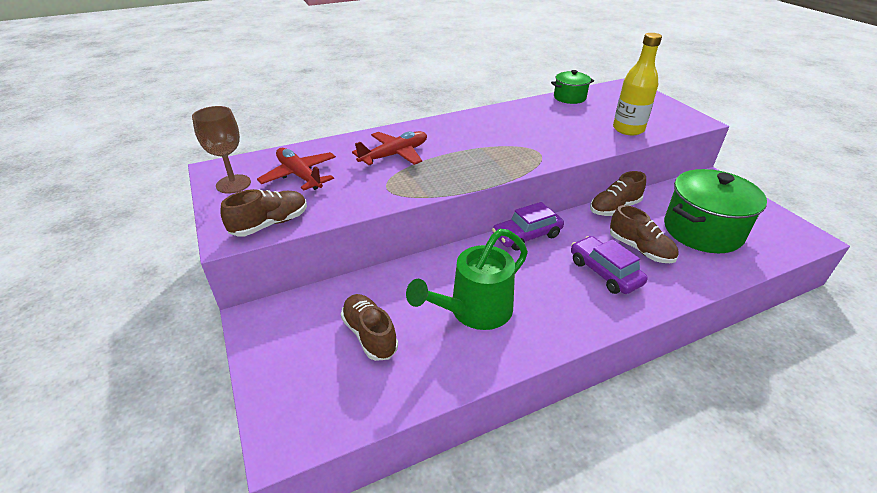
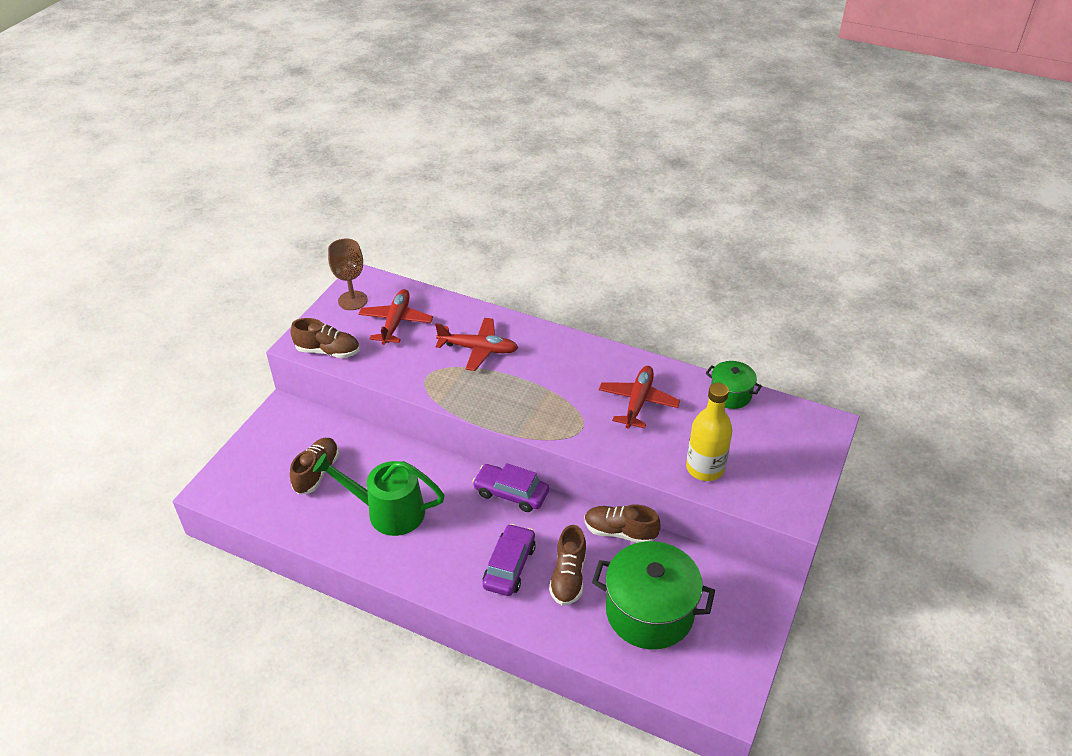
camera: 50 degrees right, 5 degrees up
(538, 124) = (638, 402): none -> red plane

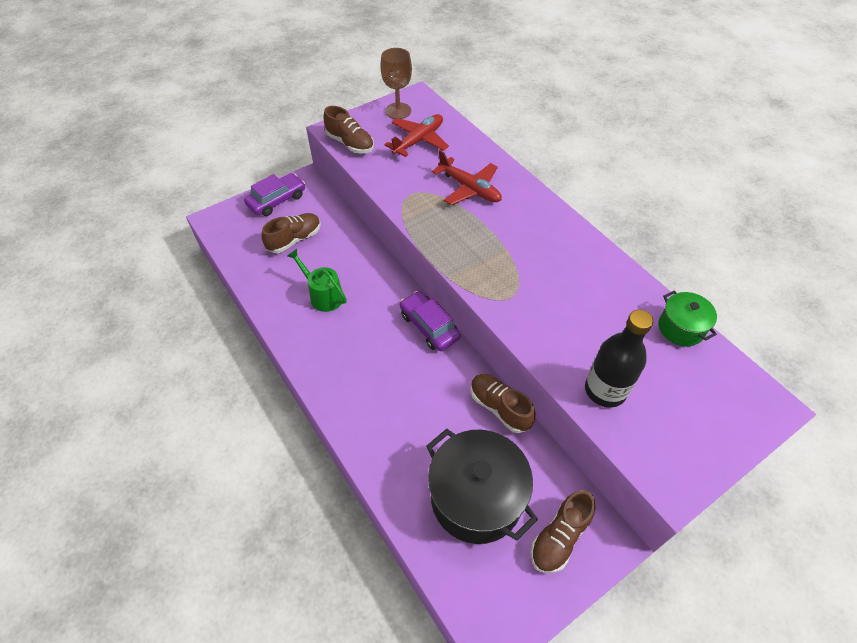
camera: 30 degrees right, 10 degrees up
(388, 512) = (323, 295): green watering can -> green watering can, size x0.66
(509, 566) = (384, 389): purple car -> purple car (277, 200)
(568, 577) = (426, 425): brown shoe -> brown shoe (559, 537)
(638, 402) = (581, 295): red plane -> none
(649, 612) = (476, 498): green pot -> black pot
(705, 468) = (605, 390): yellow bottle -> black bottle

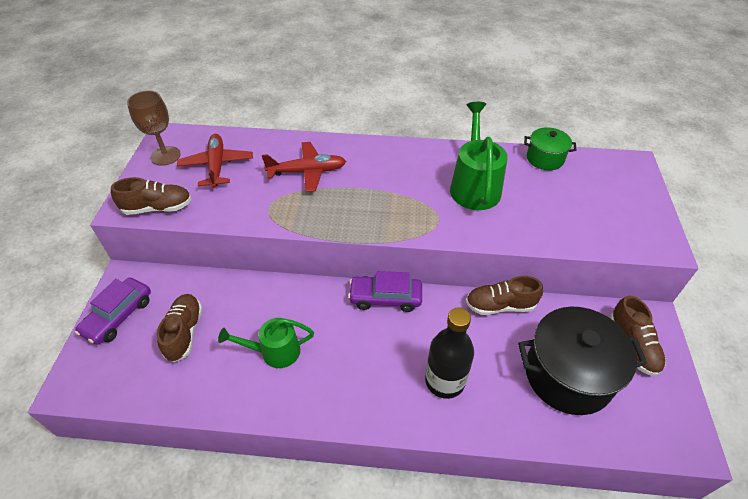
camera: 50 degrees left, 5 degrees down
(277, 200) = (118, 316): purple car -> purple car turned 150 degrees counterclockwise
(578, 297) = (474, 186): none -> green watering can
(605, 390) = (565, 226): black bottle -> black bottle (445, 381)

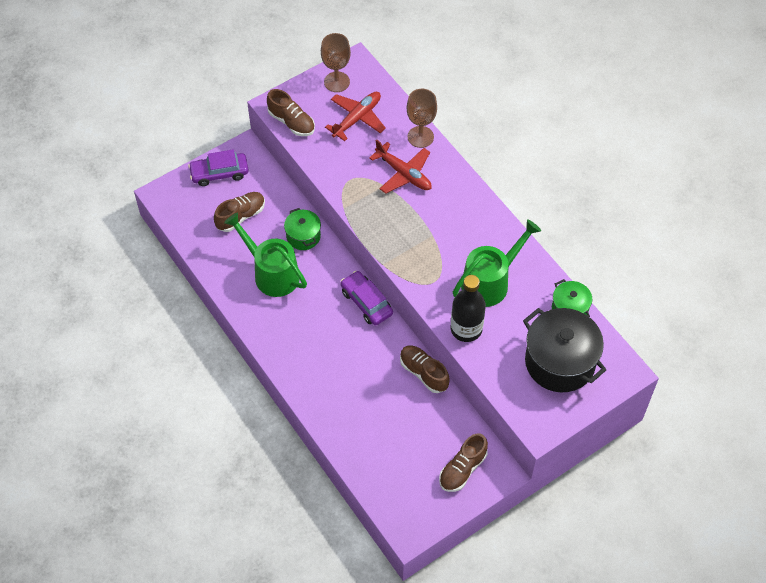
camera: 50 degrees right, 10 degrees up
(265, 297) = (303, 236): none -> green pot
(274, 352) = (271, 273): green watering can -> green watering can, size x1.51
(286, 142) = (420, 137): none -> brown goblet
(445, 381) = (334, 376): black bottle -> black bottle (466, 329)
(568, 375) = (401, 442): black pot -> black pot (560, 362)

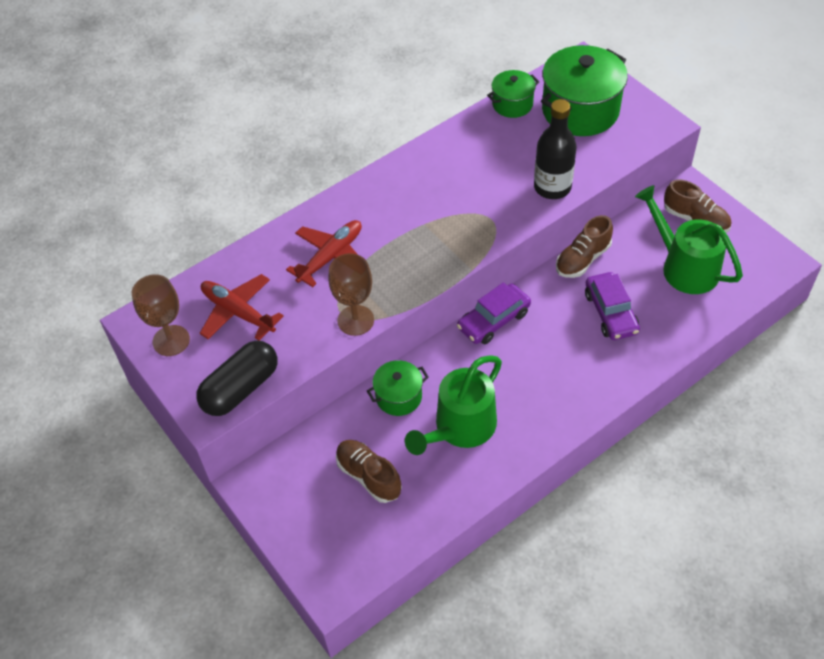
camera: 90 degrees left, 5 degrees down
(219, 173) = (292, 513): purple car -> purple car (610, 312)
(291, 122) = (240, 388): brown shoe -> black capsule
(420, 137) = (271, 243): brown goblet -> brown goblet (355, 320)
(490, 282) = (485, 169): green watering can -> green watering can (684, 266)
(560, 362) = (580, 110): black pot -> green pot

